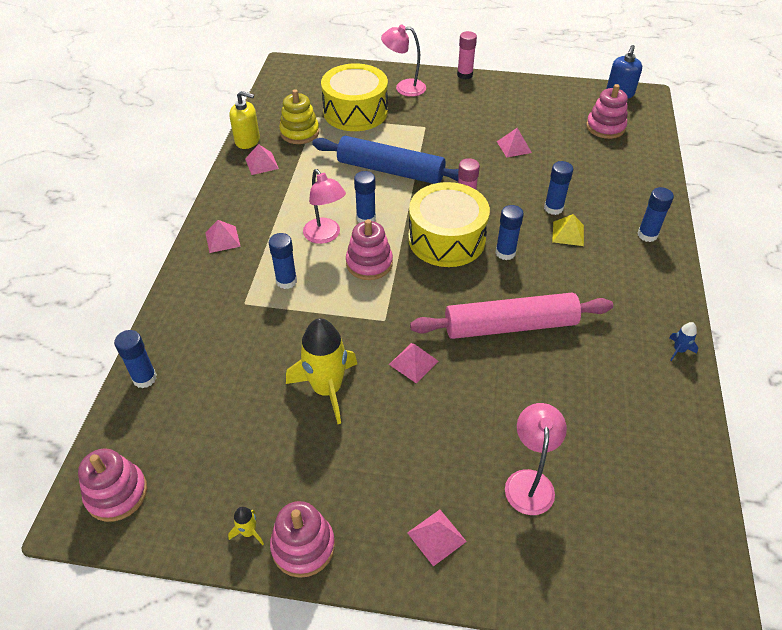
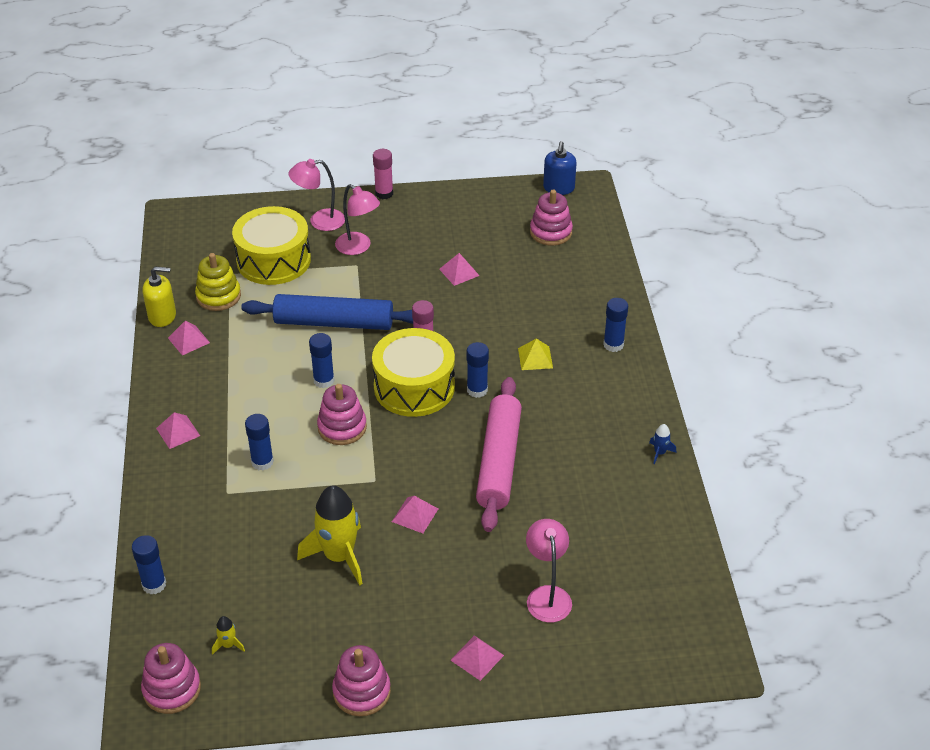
camera: 15 degrees left, 5 degrees down
(248, 532) = (308, 691): yellow rocket -> yellow rocket (228, 645)
(325, 236) = (287, 407): pink lamp -> pink lamp (358, 247)
(510, 325) = (498, 461): pink rolling pin -> pink rolling pin turned 60 degrees counterclockwise
(553, 208) = (515, 334): blue glue stick -> none

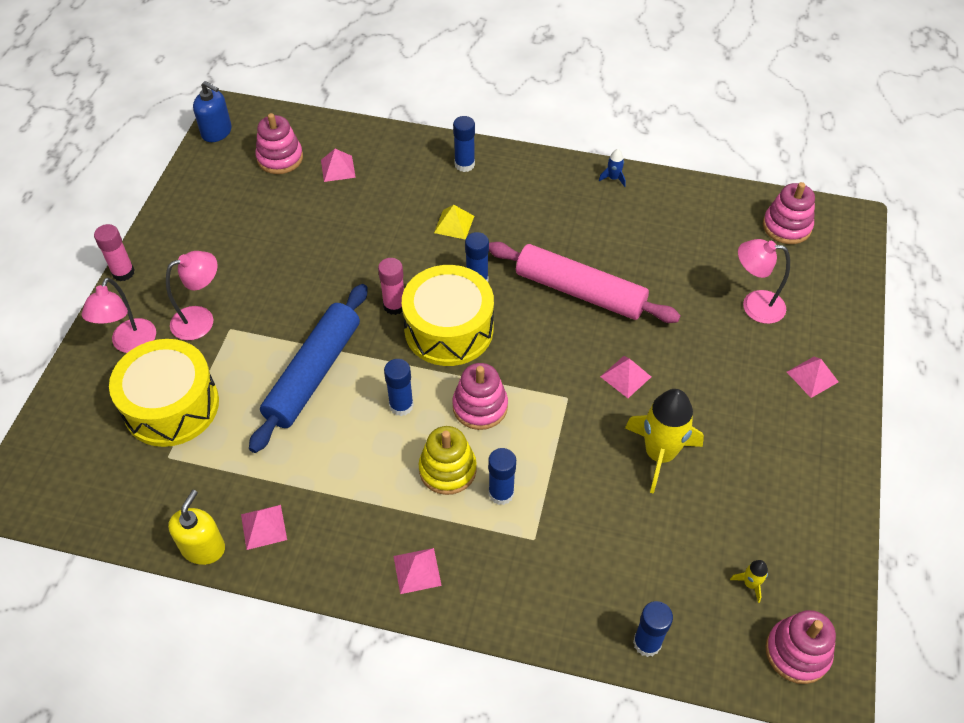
camera: 70 degrees left, 10 degrees up
(218, 296) = (202, 478): yellow stacking toy -> yellow stacking toy (447, 469)
(361, 691) = (833, 478): pink stacking toy -> pink stacking toy (786, 226)
(459, 272) = (296, 245): pink pyramid -> pink pyramid (338, 168)

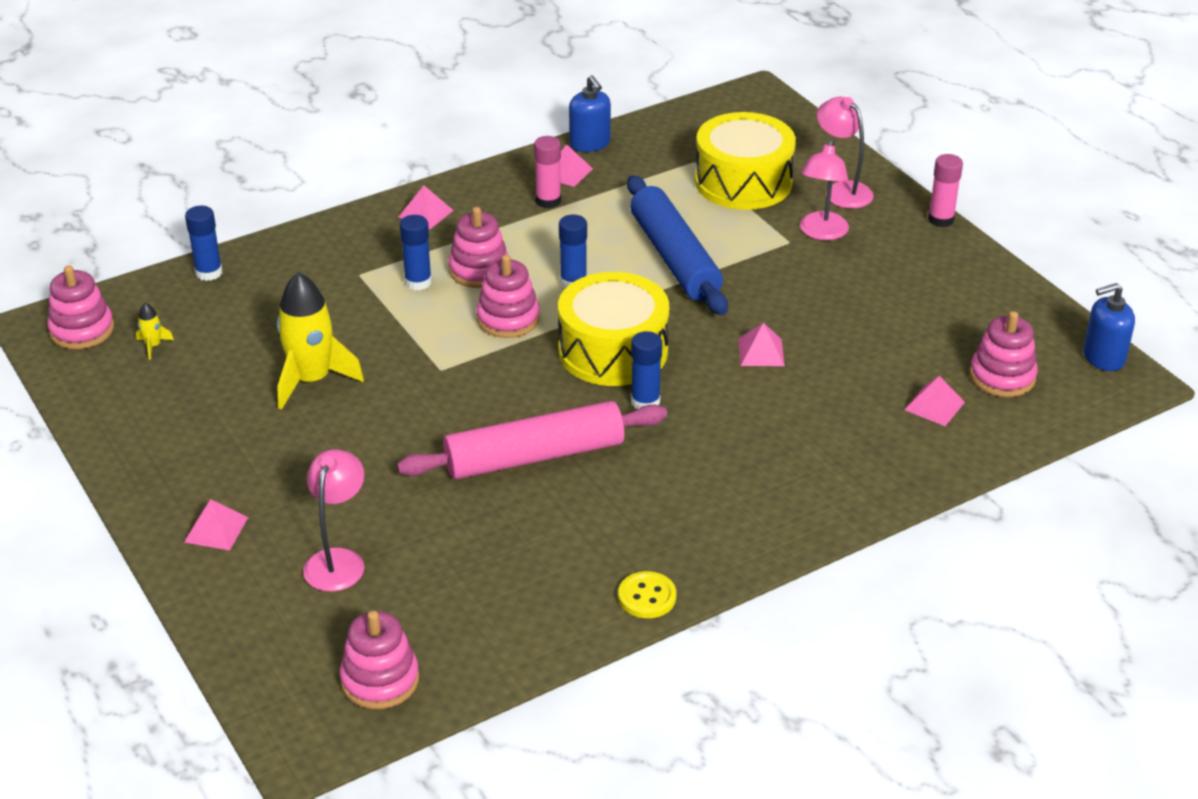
camera: 135 degrees right, 15 degrees down
(203, 548) = (590, 143): yellow soap dispenser -> blue soap dispenser
(394, 306) = (687, 337): pink glue stick -> pink glue stick (548, 201)
(447, 469) = (479, 270): yellow stacking toy -> pink stacking toy
(454, 224) = (741, 433): yellow pyramid -> none
(464, 164) = (824, 497): blue glue stick -> none
(613, 178) = (647, 597): blue rocket -> yellow button
(625, 376) = (406, 416): pink pyramid -> pink pyramid (761, 352)
(754, 305) = (338, 560): pink lamp -> pink lamp turned 45 degrees counterclockwise

